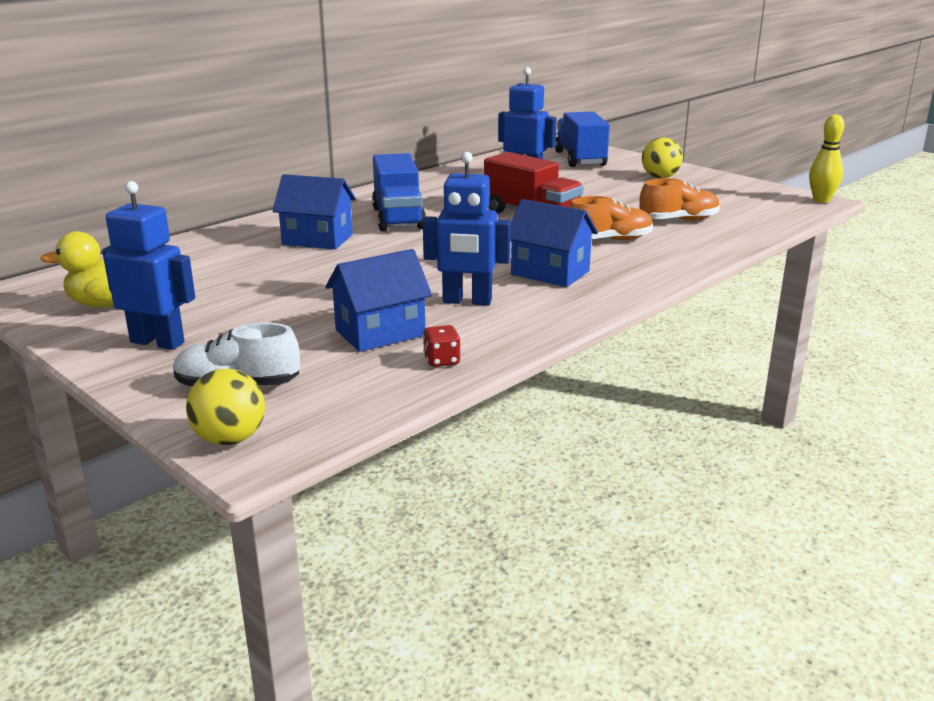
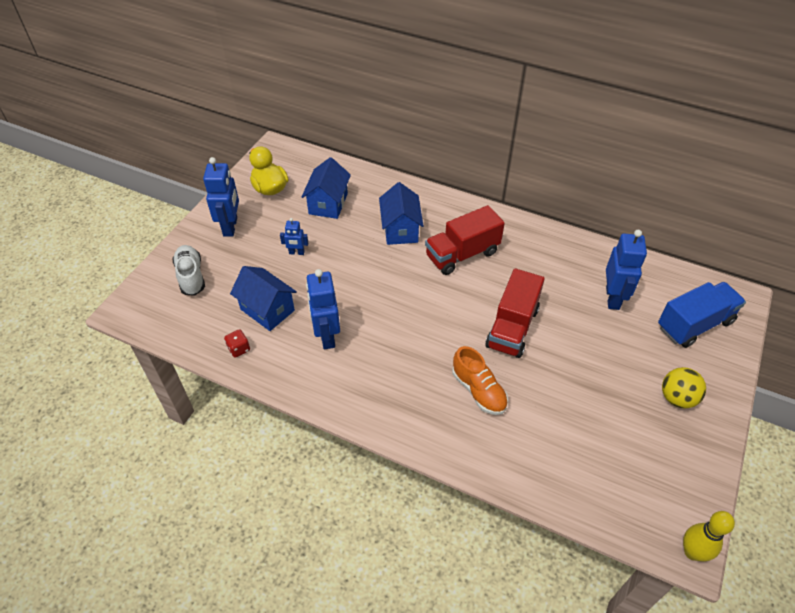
camera: 70 degrees right, 25 degrees up
(230, 439) = (139, 295): yellow ball -> none
(283, 301) = (296, 253): none -> blue robot
(398, 218) = (462, 254): blue truck -> red truck
(550, 273) = (393, 368): blue house -> blue house (328, 204)
(678, 220) = (554, 431): orange shoe -> none

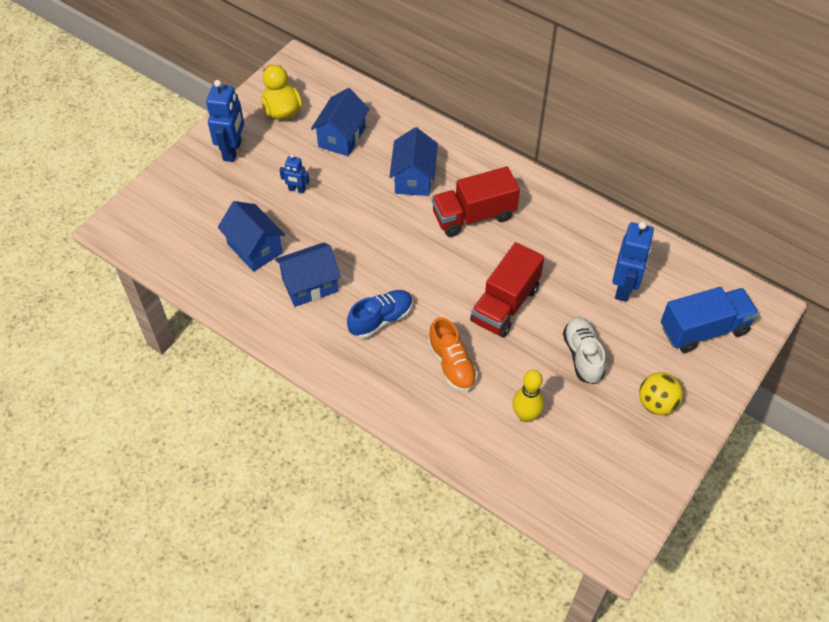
camera: 10 degrees right, 5 degrees up
(191, 276) = (183, 201): white shoe -> white shoe (582, 355)
(239, 349) = (219, 286): red dice -> none
(326, 336) = (310, 285): blue robot -> blue house
(401, 358) = (381, 320): none -> blue shoe
(692, 552) = (618, 552): yellow bowling pin -> yellow bowling pin (525, 415)

